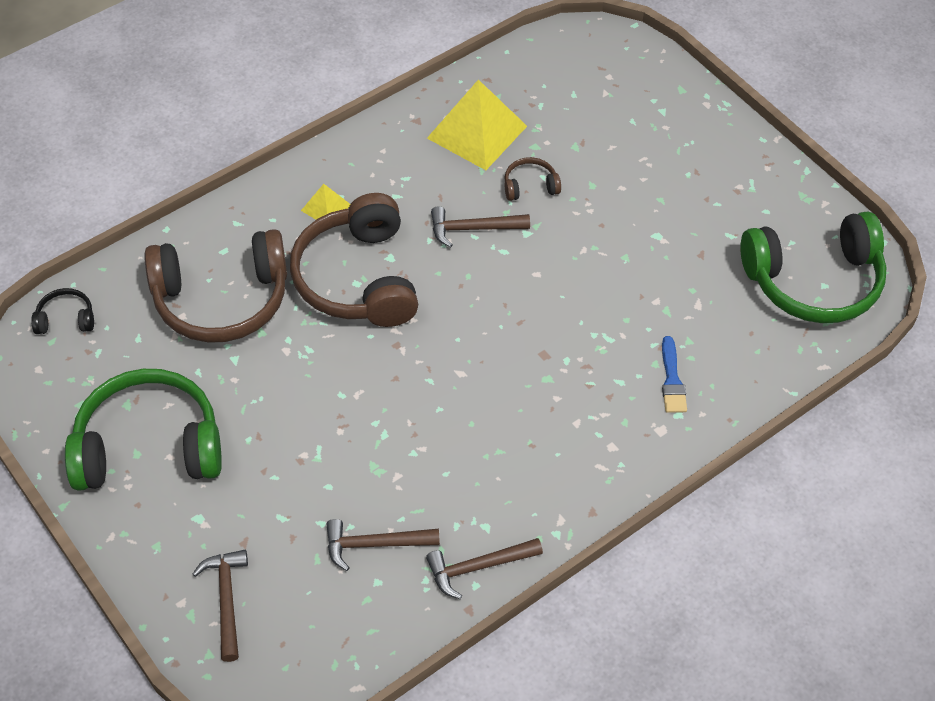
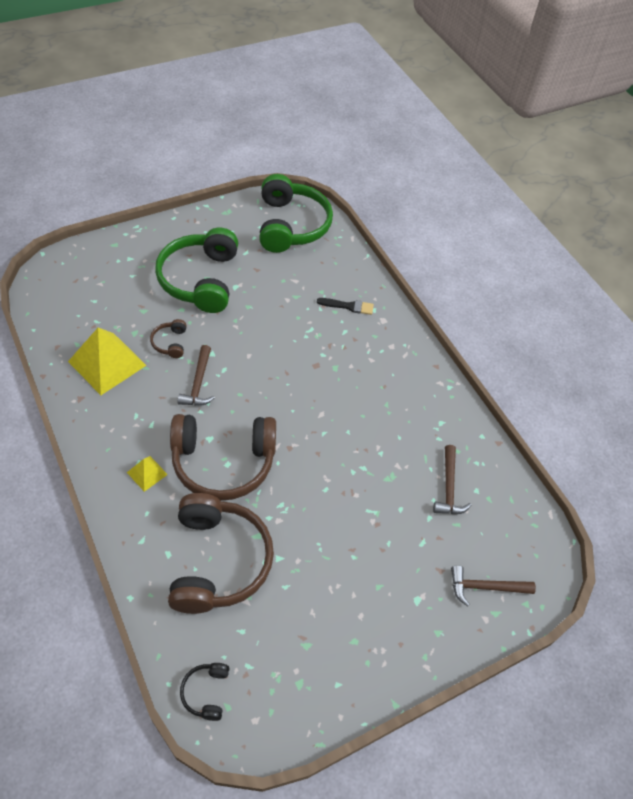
camera: 85 degrees left, 0 degrees up
(149, 446) = (349, 631): green headphones -> green headphones (200, 280)
(478, 567) = (470, 432): brown hammer -> none
(672, 380) = (348, 306): blue brush -> black brush

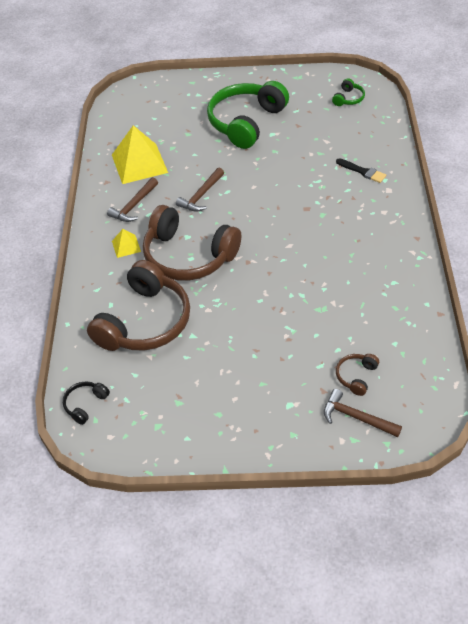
camera: 35 degrees right, 5 degrees down
(170, 343) = (195, 161): brown headphones -> brown headphones (356, 376)
(291, 225) = (348, 98): green headphones -> green headphones, size x0.42
(449, 487) = (370, 333): brown hammer -> brown hammer (134, 206)

